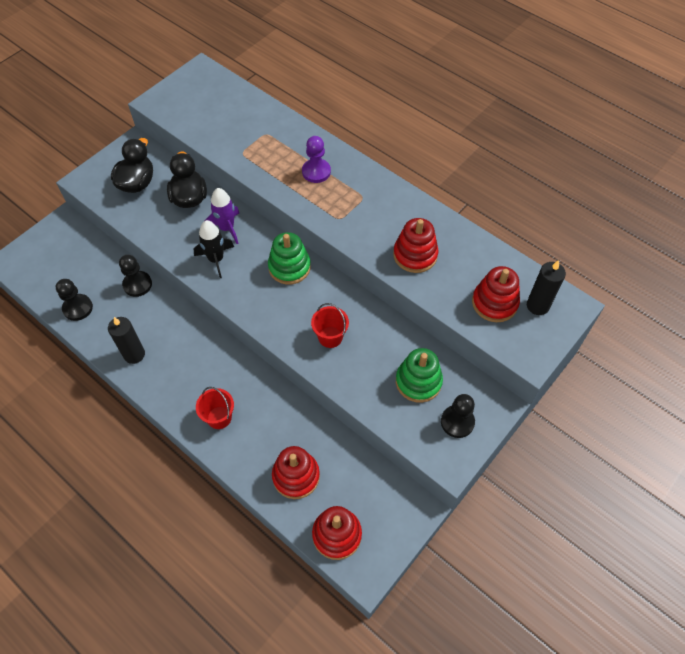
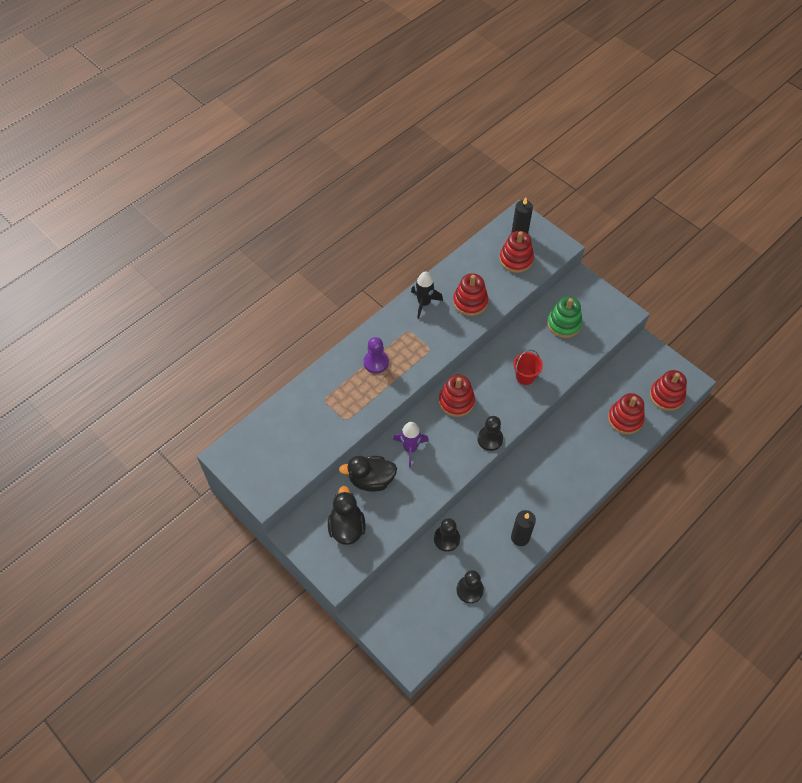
camera: 85 degrees left, 0 degrees up
(137, 183) = (347, 527): black duck -> black duck turned 60 degrees clockwise
(216, 259) = (444, 457): black rocket -> black rocket (424, 303)
(219, 417) = (579, 470): red bucket -> none
(289, 267) = (456, 401): green stacking toy -> red stacking toy
(457, 422) = (595, 305): black pawn -> black pawn (490, 439)

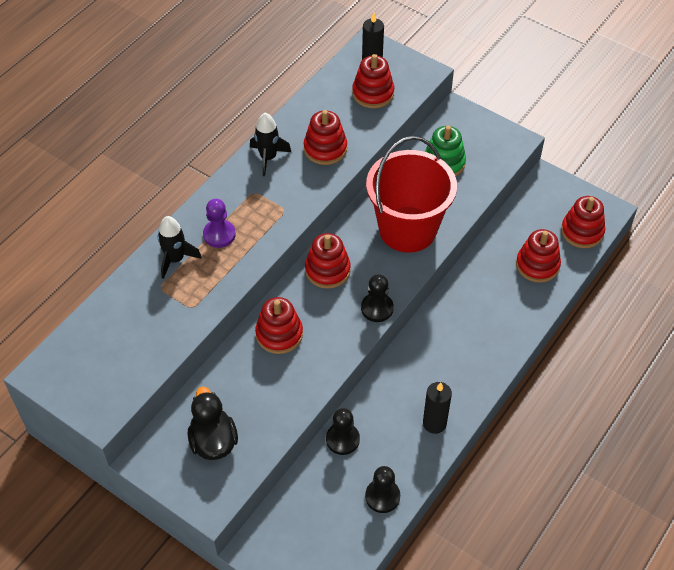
camera: 10 degrees left, 5 degrees down
(339, 378) = (175, 259): none -> black rocket
(371, 480) = (235, 379): black duck -> none
(410, 448) = (279, 334): purple rocket -> red stacking toy
(525, 376) = (407, 229): red bucket -> red bucket, size x2.40

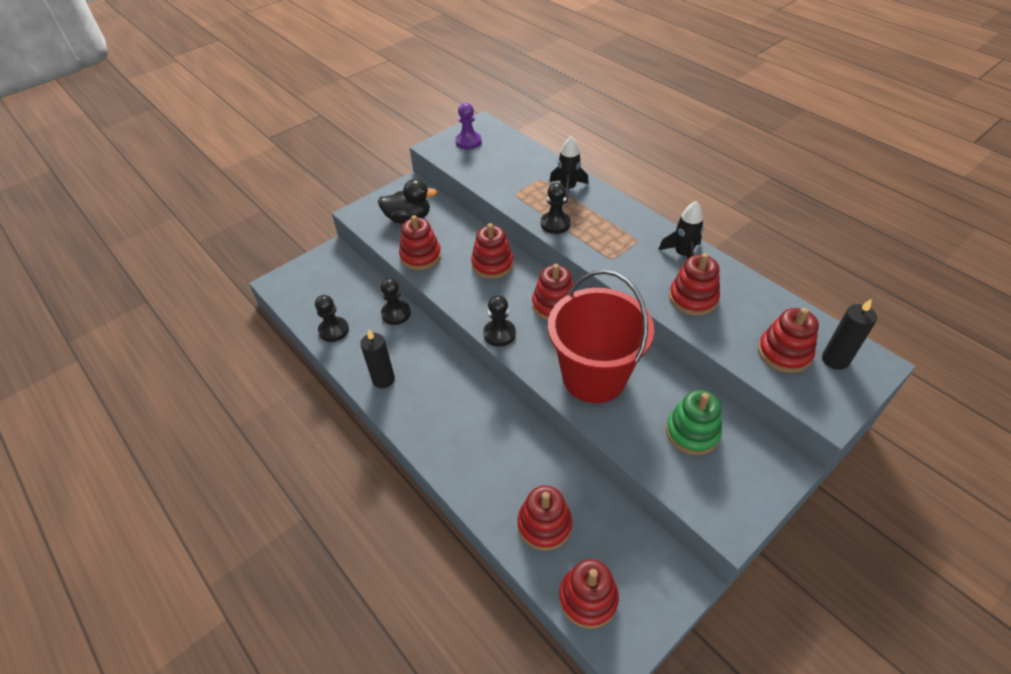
camera: 105 degrees right, 5 degrees down
(219, 234) = (589, 215): purple pawn -> purple pawn (468, 142)
(239, 262) = (555, 224): none -> black pawn
(279, 408) = (420, 256): none -> red stacking toy

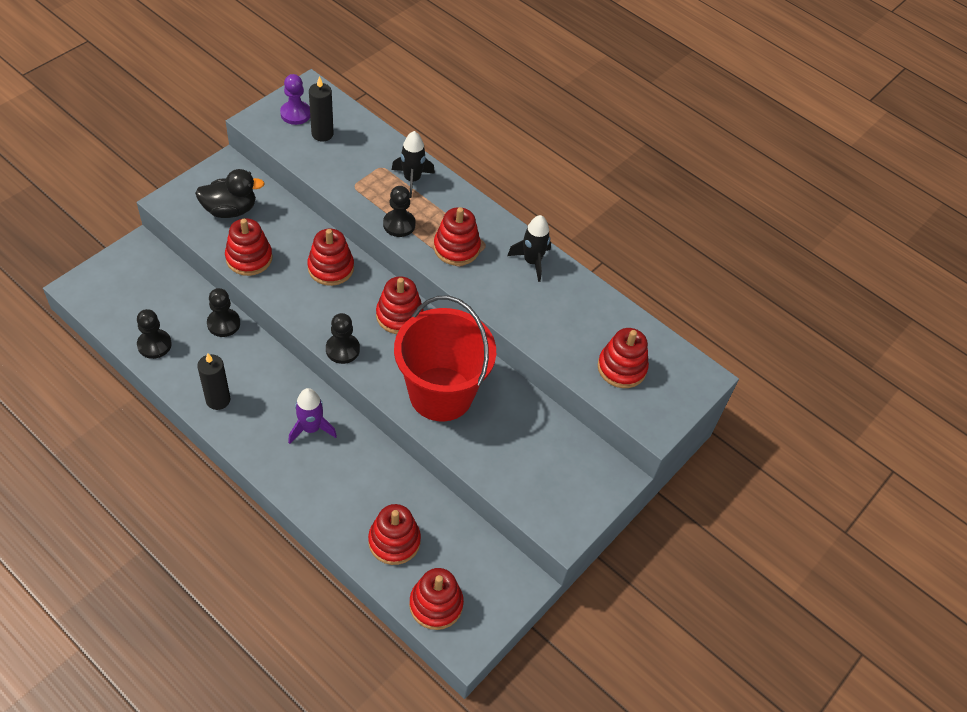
camera: 15 degrees left, 5 degrees up
(467, 408) = (311, 428): none -> purple rocket
(692, 432) = (534, 447): green stacking toy -> none
(693, 298) = (539, 311): red stacking toy -> red stacking toy (456, 248)
(835, 360) = (667, 374): black candle -> black candle (322, 134)

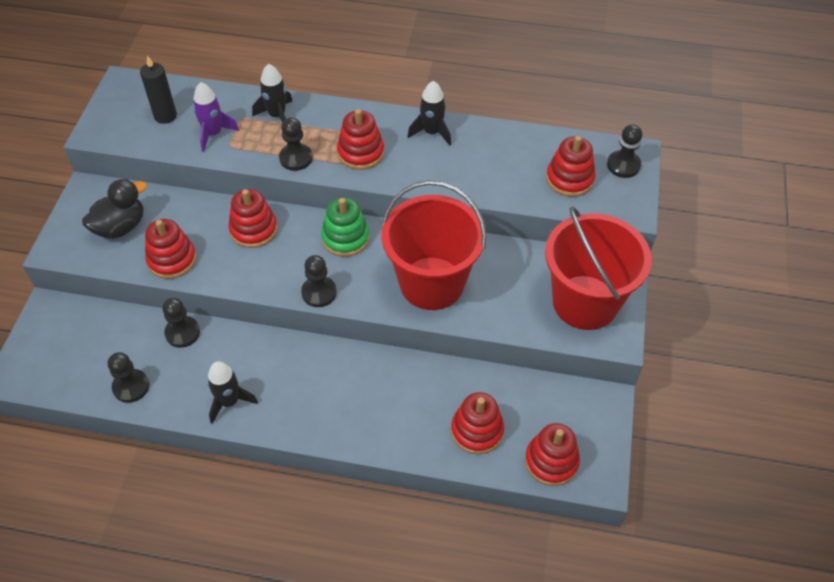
camera: 25 degrees left, 0 degrees up
(218, 400) = (229, 401): black candle -> black rocket
(295, 114) = (126, 110): purple pawn -> none
(311, 428) = (332, 378): purple rocket -> purple rocket (213, 134)
(399, 315) = (345, 238): red stacking toy -> green stacking toy
(560, 485) = (585, 302): none -> red bucket
(682, 382) = (623, 165): none -> black pawn

